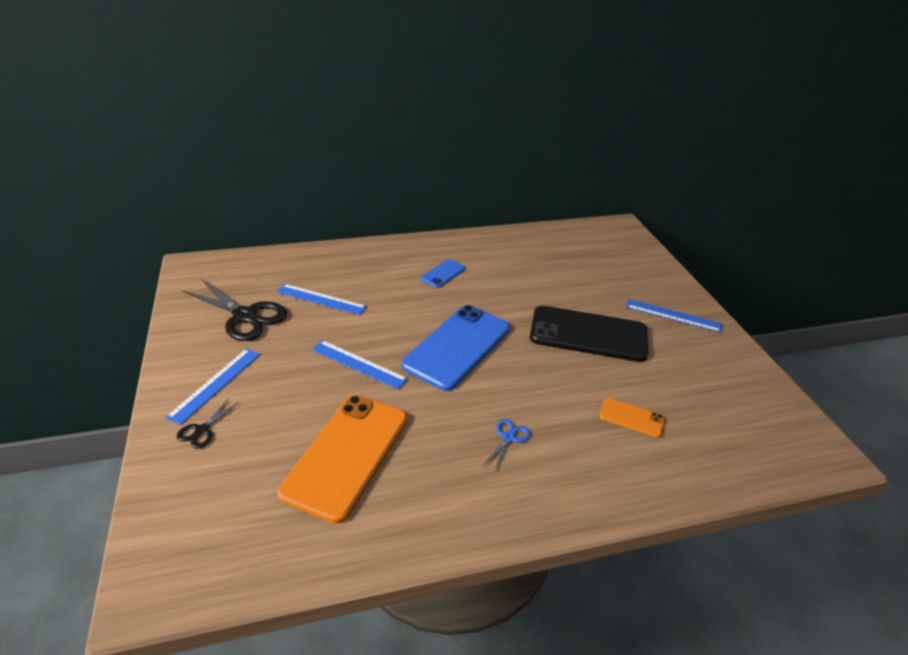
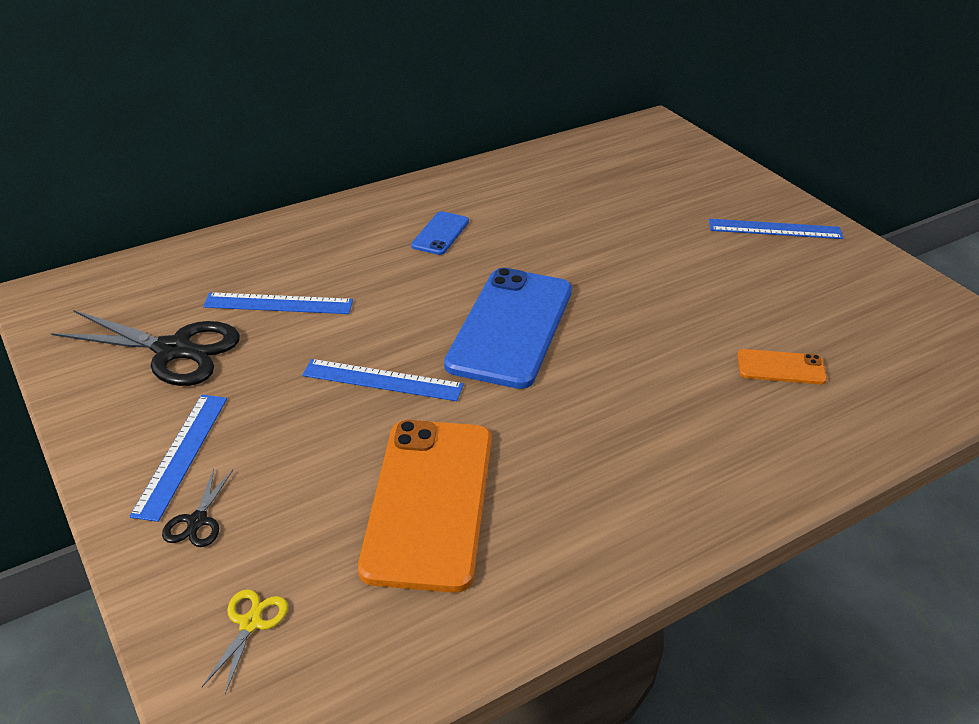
camera: 15 degrees left, 0 degrees up
(197, 508) = (250, 623): none -> yellow scissors
(508, 438) = (637, 428): blue scissors -> none
(588, 334) = (678, 275): black phone -> none

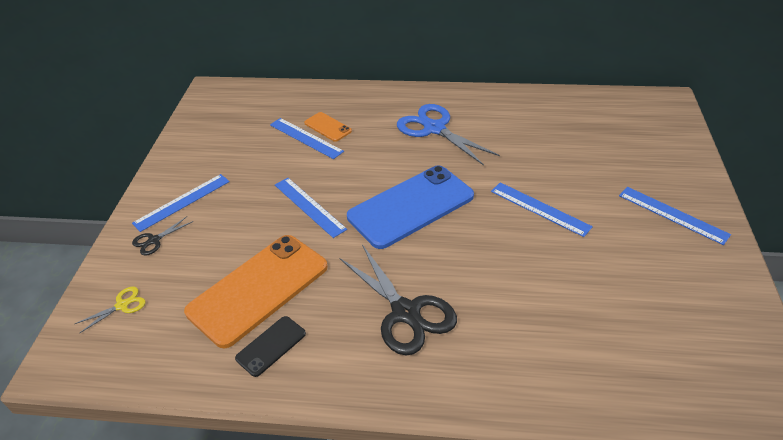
camera: 40 degrees right, 5 degrees up
(173, 350) = (233, 143): black scissors -> black scissors (406, 312)
(440, 233) = (434, 129): blue phone -> blue scissors
(523, 553) = (271, 346): none -> black phone
(650, 273) = (539, 209): none -> blue ruler
(781, 368) = (556, 317): orange phone -> orange phone (327, 127)

